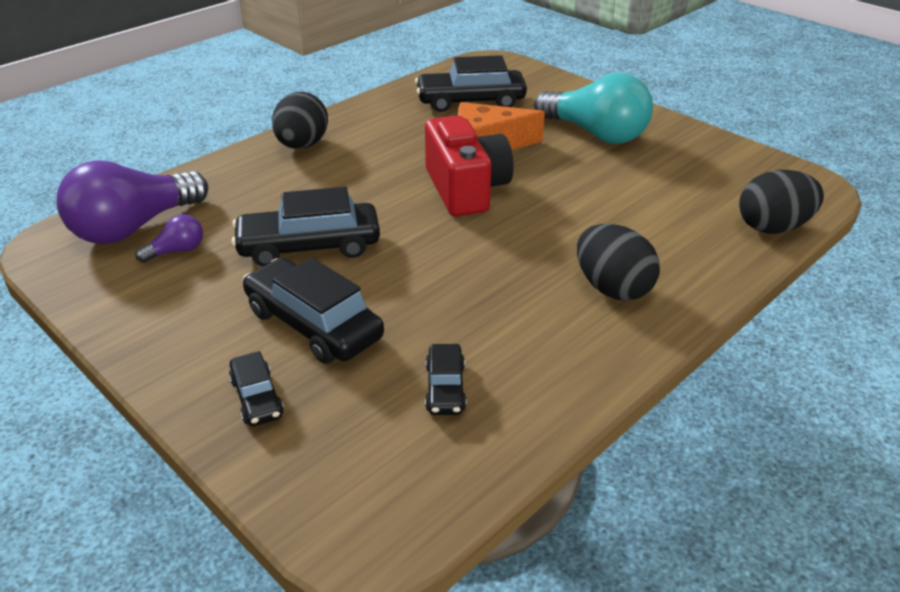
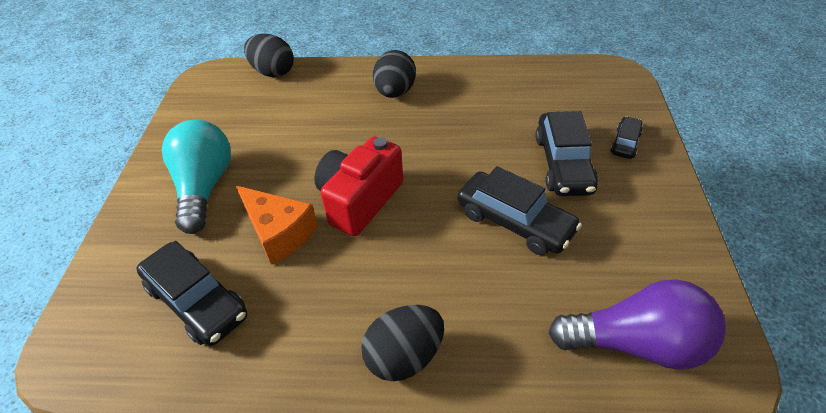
camera: 130 degrees left, 10 degrees up
(177, 251) = (613, 284): purple light bulb -> none
(445, 388) = (531, 98): black car -> none

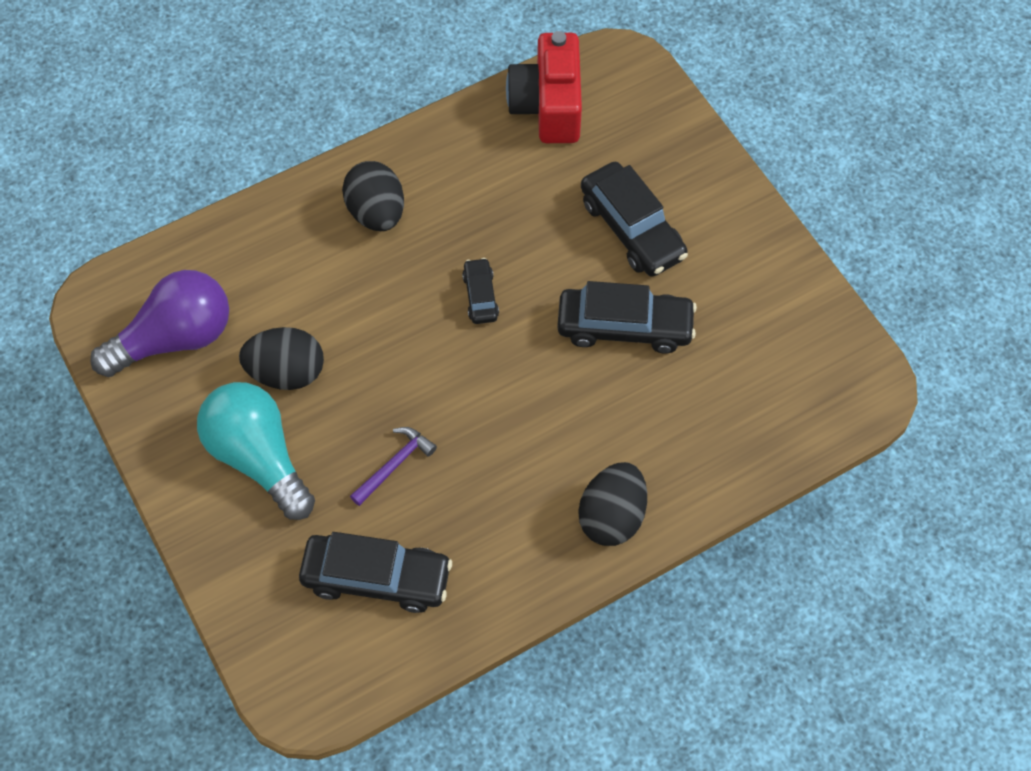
camera: 35 degrees left, 15 degrees up
(273, 72) = (186, 253): black egg -> black egg (287, 372)
(279, 232) = (394, 465): orange cheese -> purple hammer
(360, 200) = (449, 382): red camera -> red camera (548, 106)
(625, 143) = (680, 168): black car -> black car (480, 296)
(637, 343) = (794, 396): purple light bulb -> purple light bulb (175, 338)

